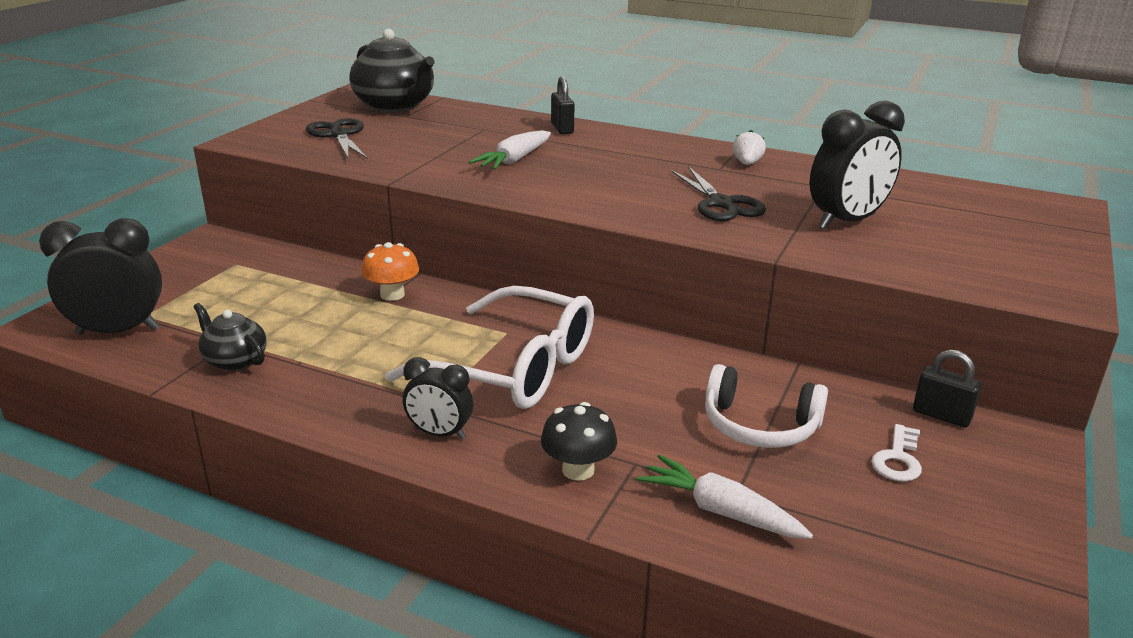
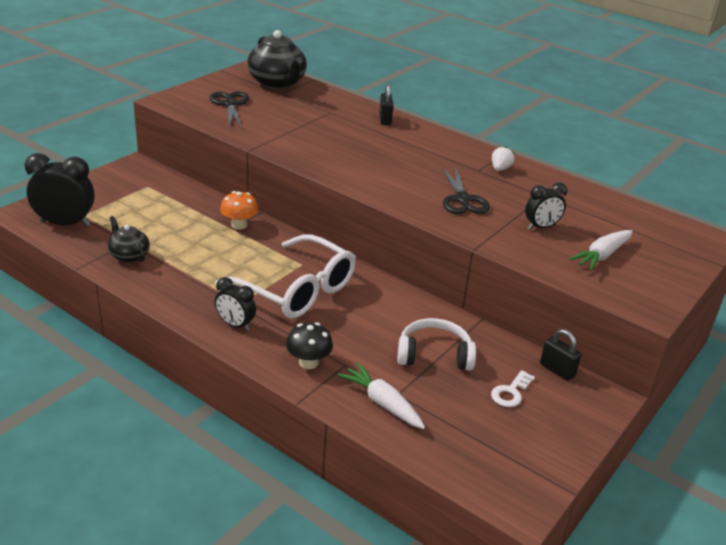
camera: 10 degrees right, 5 degrees up
(514, 160) = (339, 143): white carrot -> white carrot (601, 256)
(759, 425) = (434, 355): white headphones -> white headphones turned 150 degrees clockwise
(847, 221) = (541, 227): black clock -> black clock, size x0.59

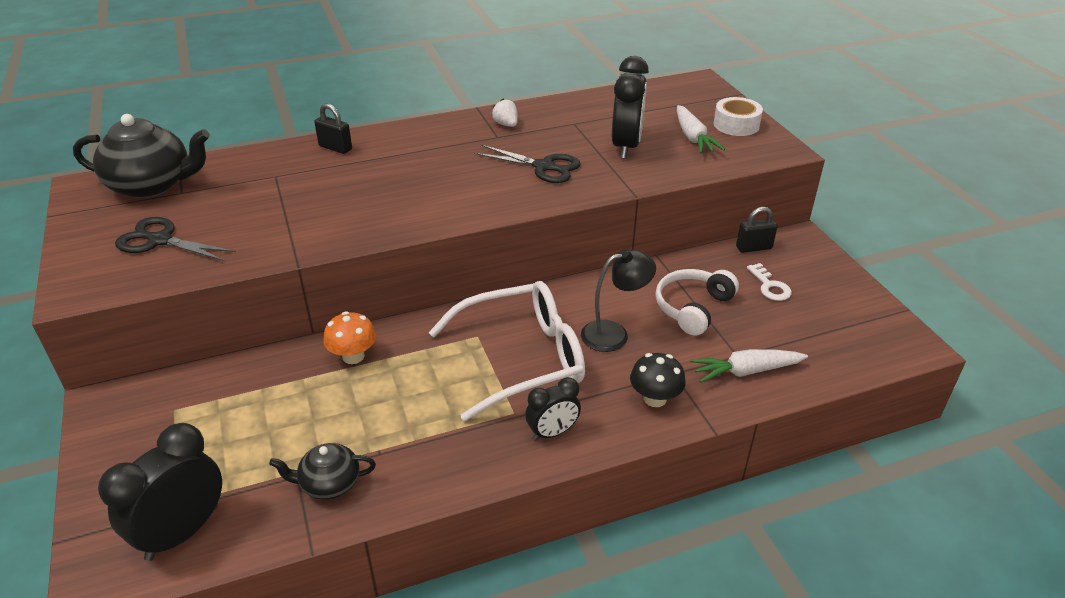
camera: 55 degrees left, 5 degrees up
(362, 323) = (614, 334): none -> black lamp
(541, 227) = (626, 146): black clock -> black clock, size x1.69
(658, 274) = (736, 125): none -> white tape

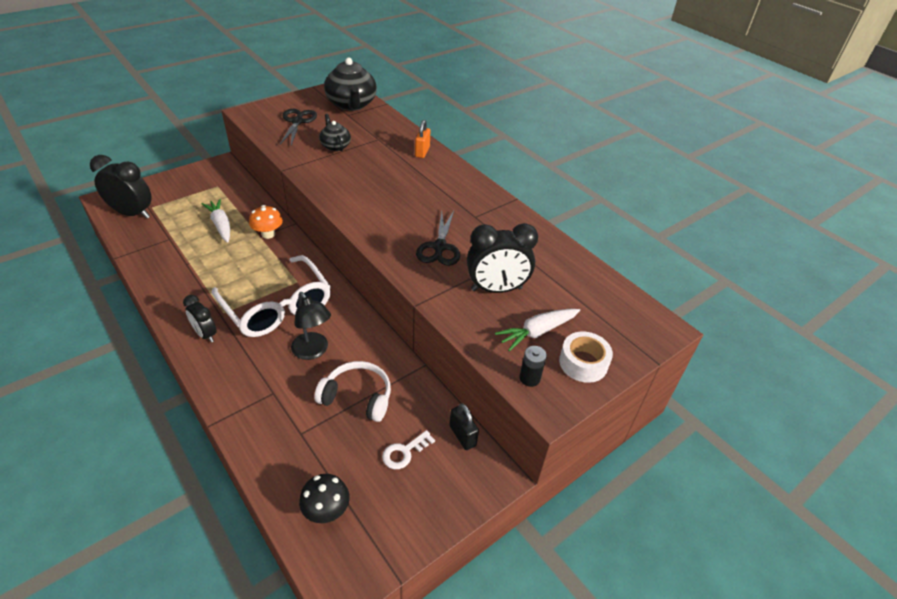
camera: 70 degrees right, 5 degrees up
(329, 484) = (163, 251): black teapot -> black teapot (335, 146)
(335, 148) = (422, 152): black padlock -> orange padlock
(506, 124) = (497, 217): white strawberry -> none
(655, 398) = (243, 384): black mushroom -> black mushroom (326, 510)
(745, 371) = (281, 440): white carrot -> white carrot (221, 225)
(751, 153) = (529, 378): none -> black battery

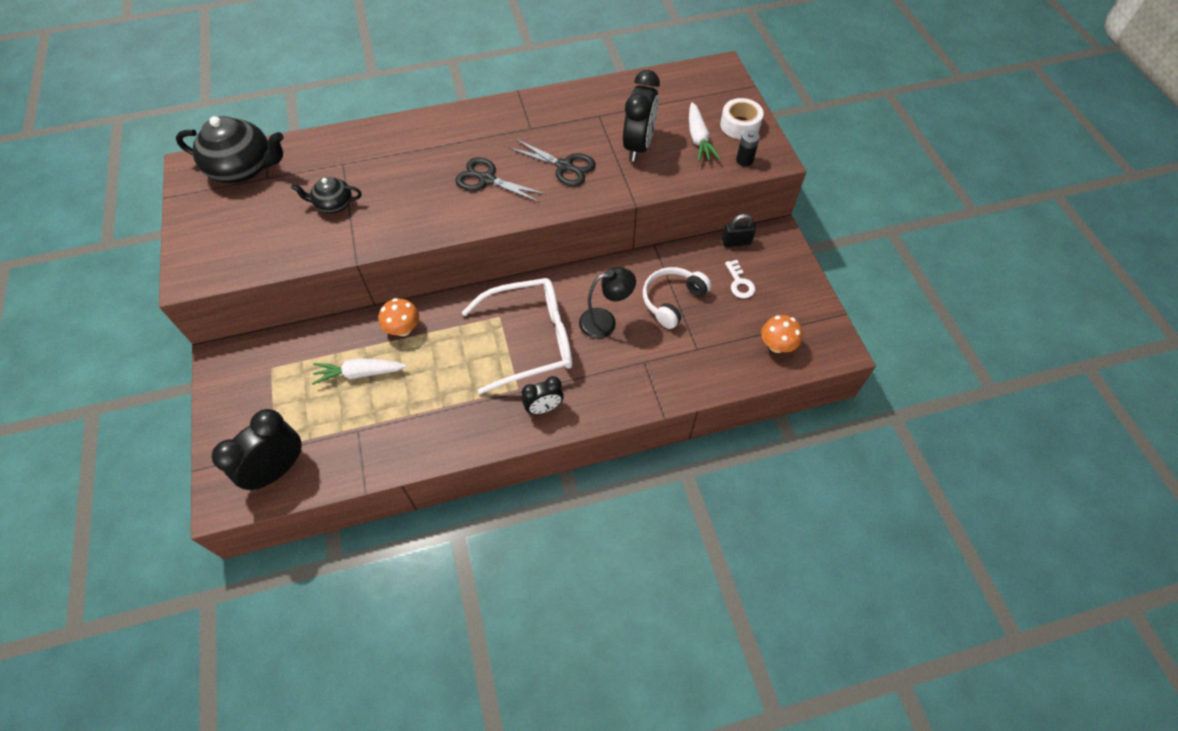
camera: 65 degrees left, 15 degrees up
(297, 122) = (251, 229): black scissors -> black scissors (487, 179)
(326, 510) = (777, 345): black mushroom -> orange mushroom
(422, 152) = (393, 134): orange padlock -> none

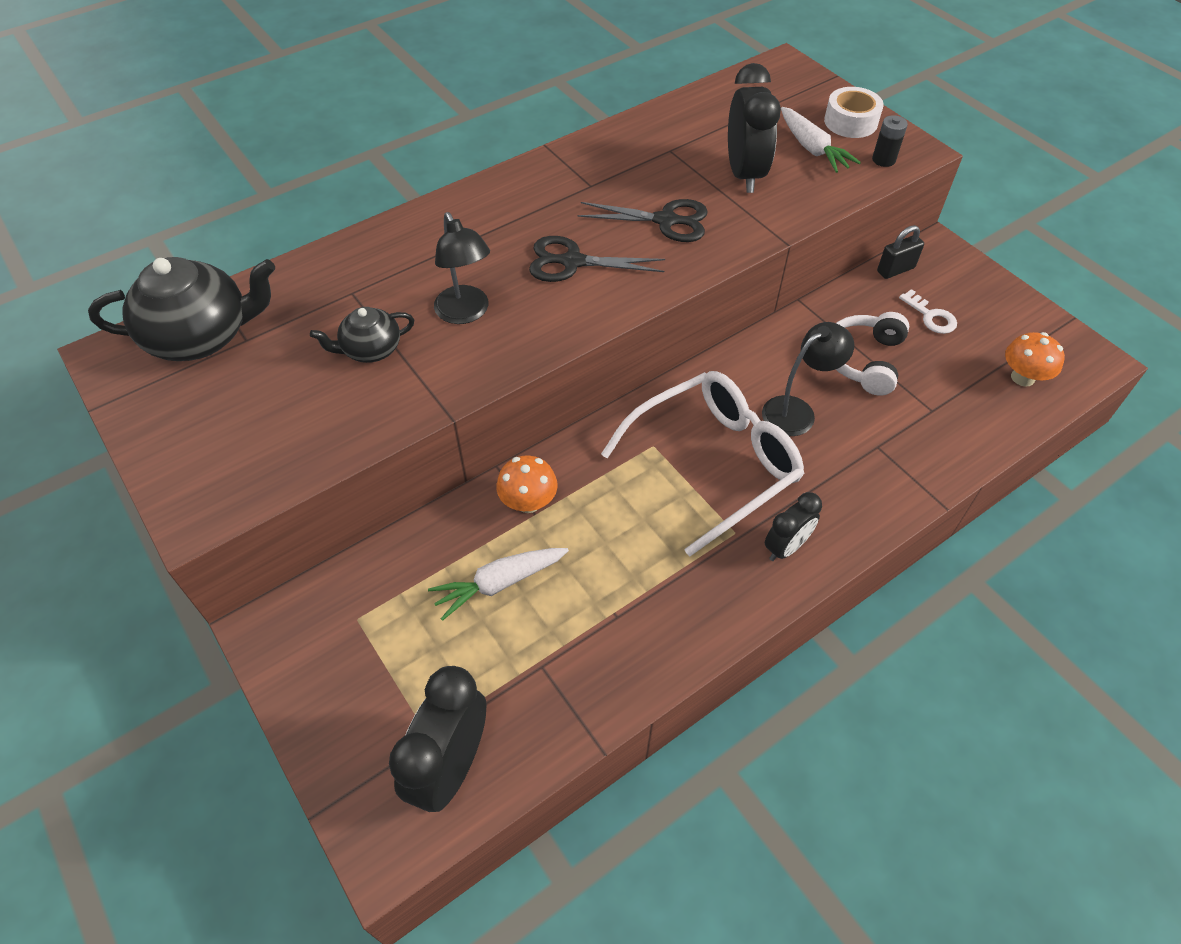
camera: 20 degrees left, 5 degrees down
(402, 196) = (466, 313): none -> black lamp

